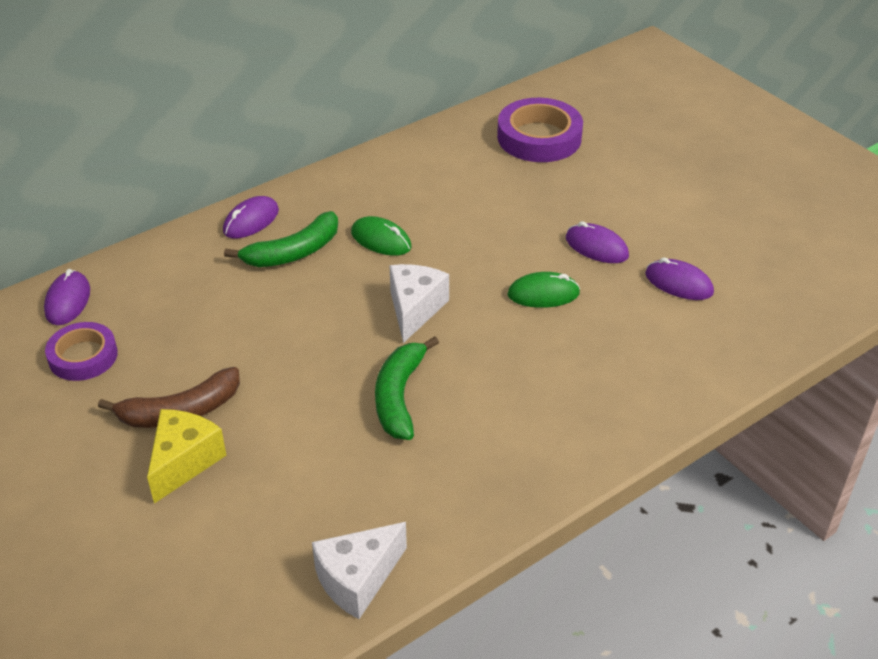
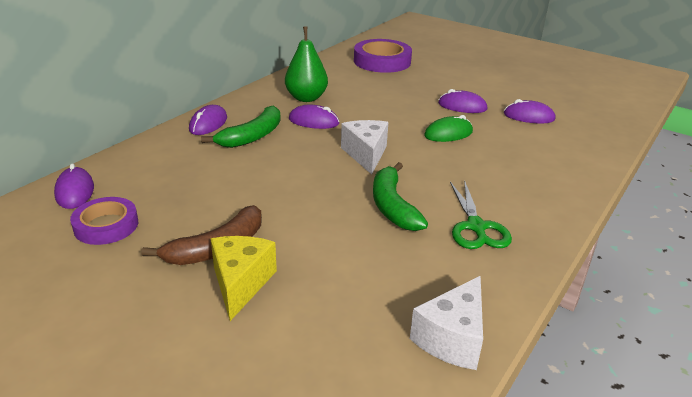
camera: 20 degrees left, 10 degrees down
(381, 240) = (313, 121): green mouse -> purple mouse
(394, 195) = (306, 98): none -> green pear
(478, 448) = (476, 227): none -> green scissors

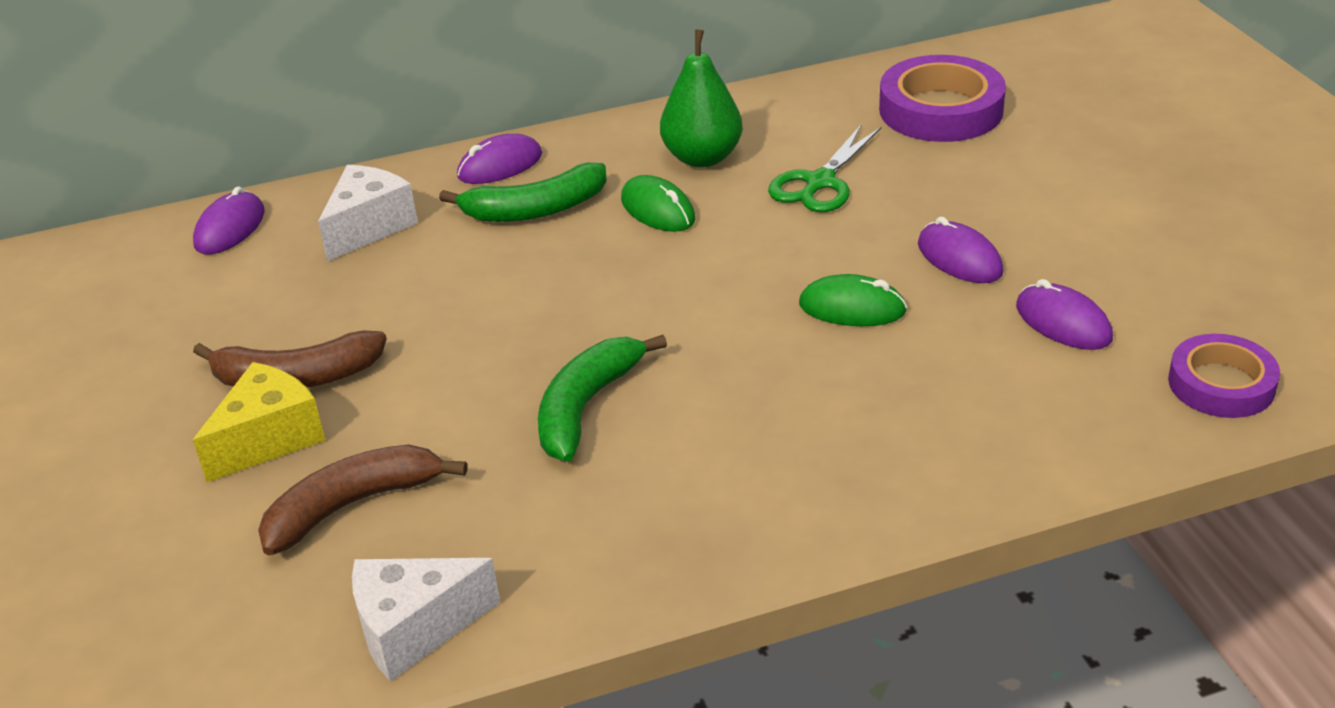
camera: 40 degrees right, 5 degrees up
(106, 225) = (214, 294): purple tape -> purple tape (1221, 384)
(313, 121) = (658, 210): purple mouse -> green mouse
(336, 295) = (353, 505): none -> brown banana
(366, 154) = (661, 301): white cheese -> white cheese (369, 227)
(476, 227) = (662, 492): green scissors -> green scissors (820, 182)

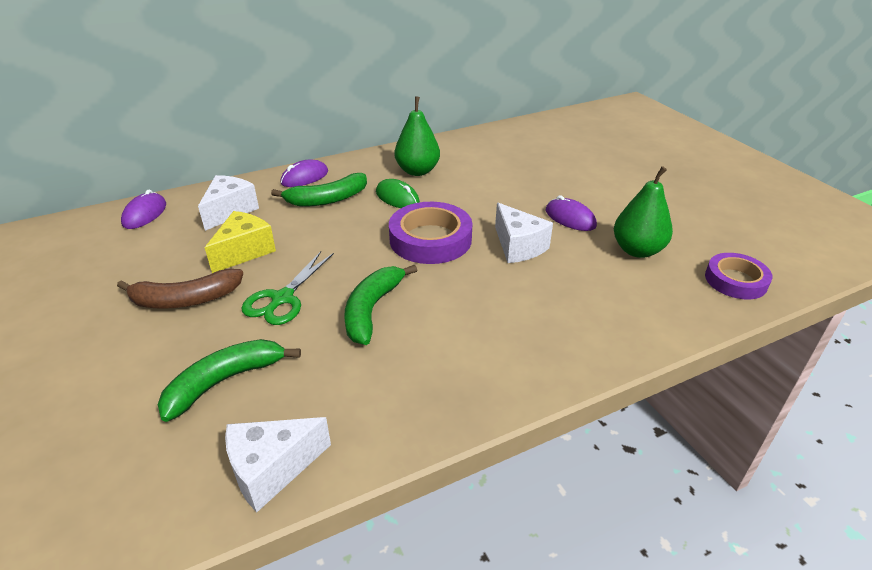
camera: 10 degrees left, 0 degrees up
(269, 439) = (167, 339): yellow cheese -> yellow cheese (244, 252)
(353, 505) = (225, 381): brown banana -> green banana
(820, 182) = (484, 182): green scissors -> green scissors (282, 299)
(852, 308) = (518, 246): green mouse -> white cheese
(941, 110) = (538, 146): purple tape -> purple tape (430, 239)
(1063, 323) = (637, 250): purple mouse -> green pear

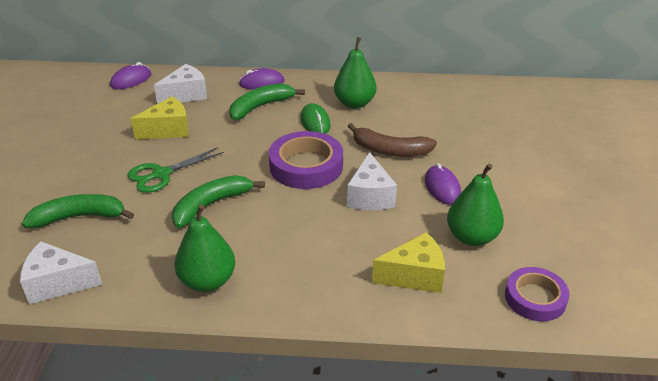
camera: 30 degrees right, 0 degrees up
(185, 299) = (103, 152): brown banana -> brown banana (389, 150)
(327, 199) = (261, 107): green banana -> green banana turned 135 degrees clockwise
(448, 387) = (207, 281): none -> green pear
(629, 301) = (414, 276): none -> yellow cheese

